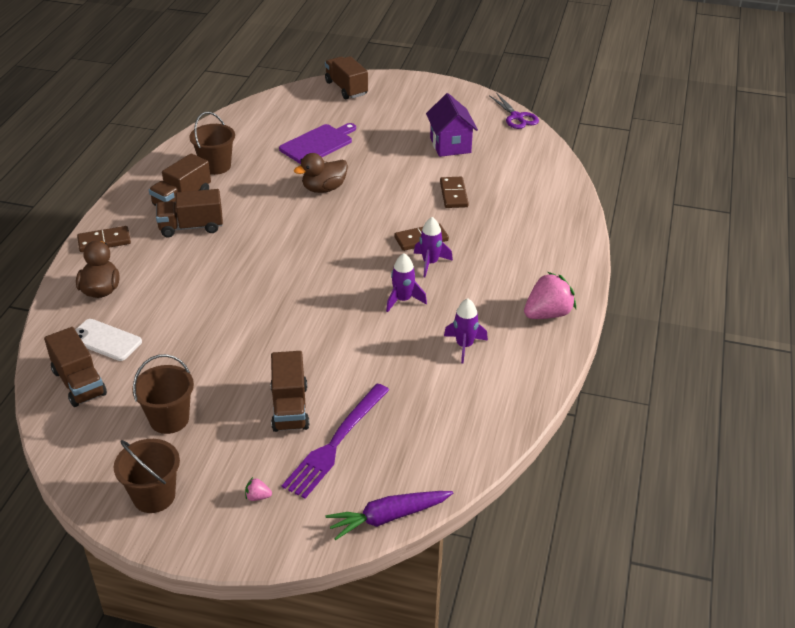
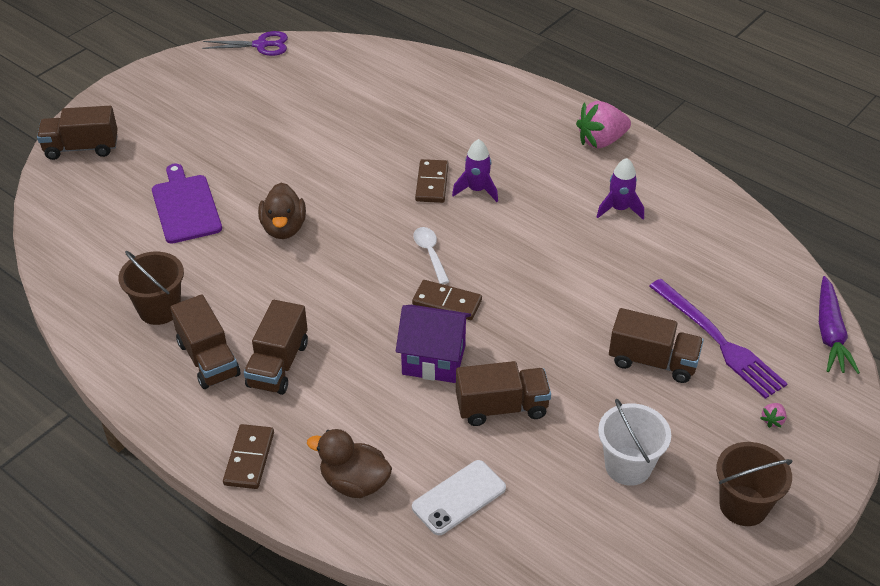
camera: 65 degrees left, 5 degrees up
(79, 383) = (526, 539): brown truck -> brown truck (501, 407)
(169, 419) = (628, 466): brown bucket -> white bucket
(341, 260) = (430, 253): none -> white spoon
(403, 300) = (526, 228): purple rocket -> none
(450, 145) = (275, 107): purple house -> purple house (433, 360)
(453, 194) = (369, 135): brown domino -> brown domino (447, 302)
(547, 314) = (601, 141): pink strawberry -> pink strawberry turned 105 degrees counterclockwise

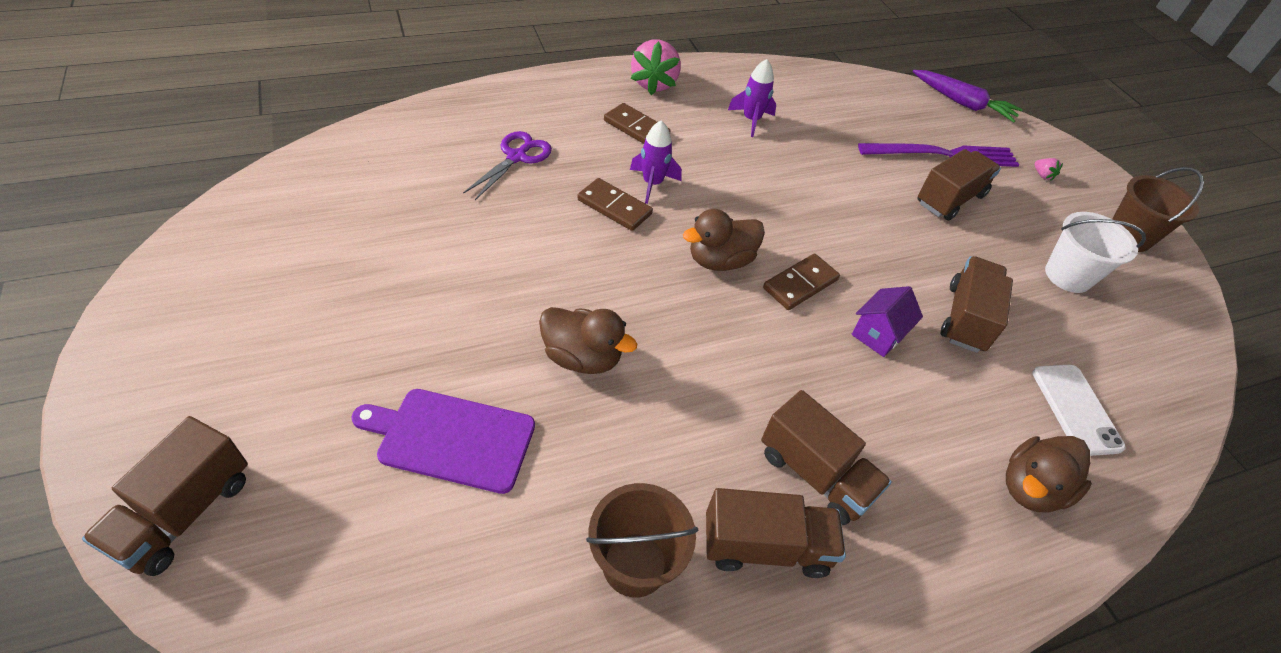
camera: 65 degrees left, 5 degrees up
(249, 458) = (960, 579): brown domino -> brown domino (636, 128)
(261, 45) = (215, 216): purple scissors -> purple scissors (517, 157)
(430, 253) = (720, 260): white spoon -> brown duck
(433, 360) = (877, 335): purple house -> purple house, size x0.65

